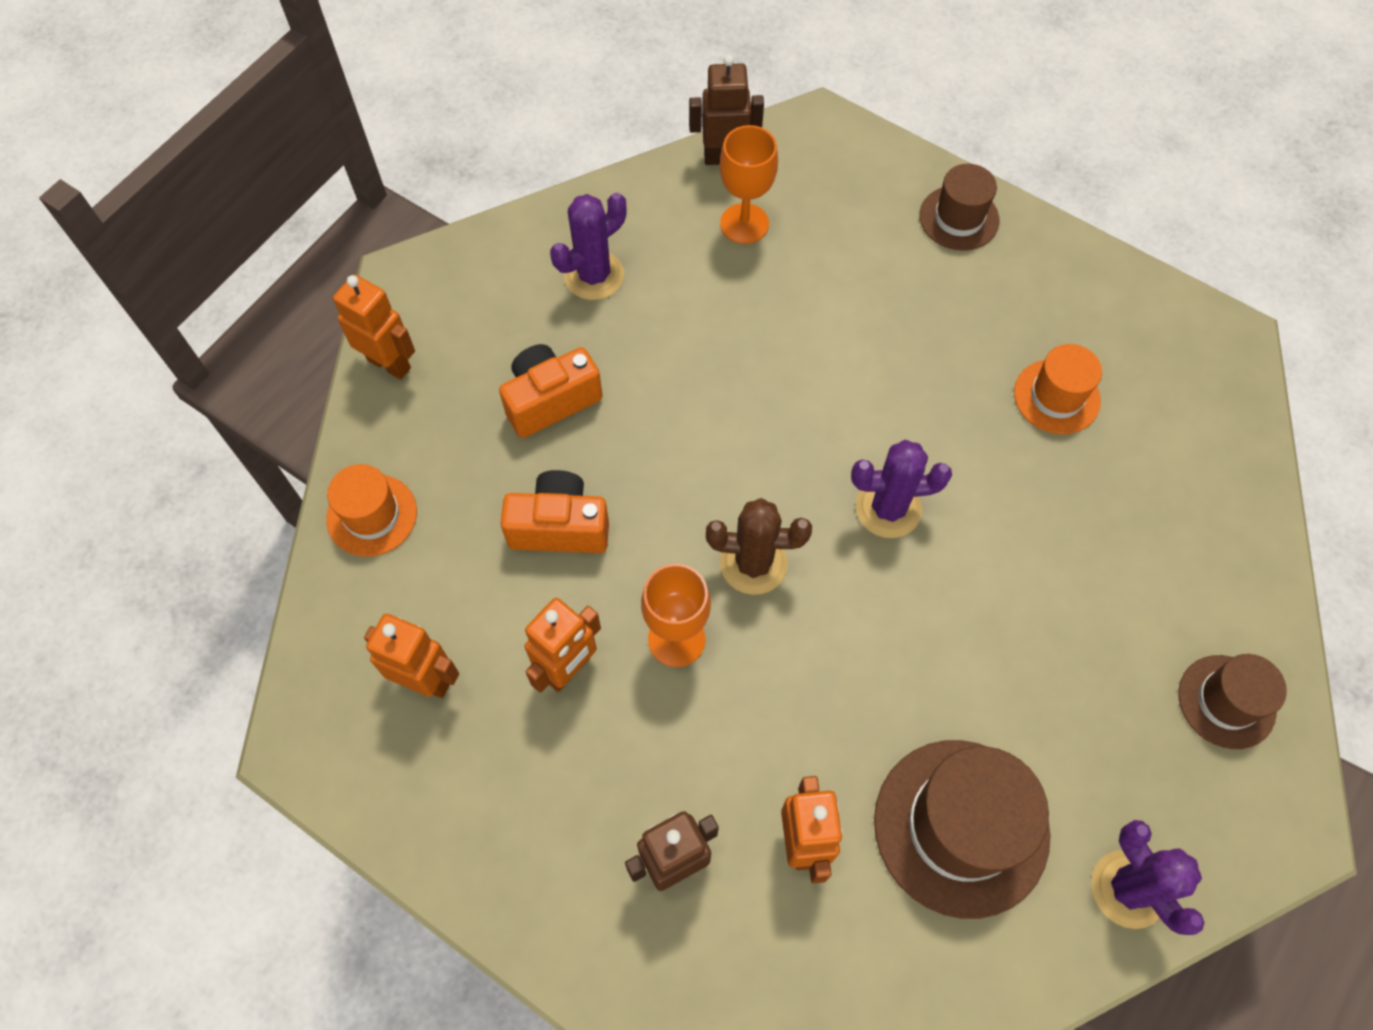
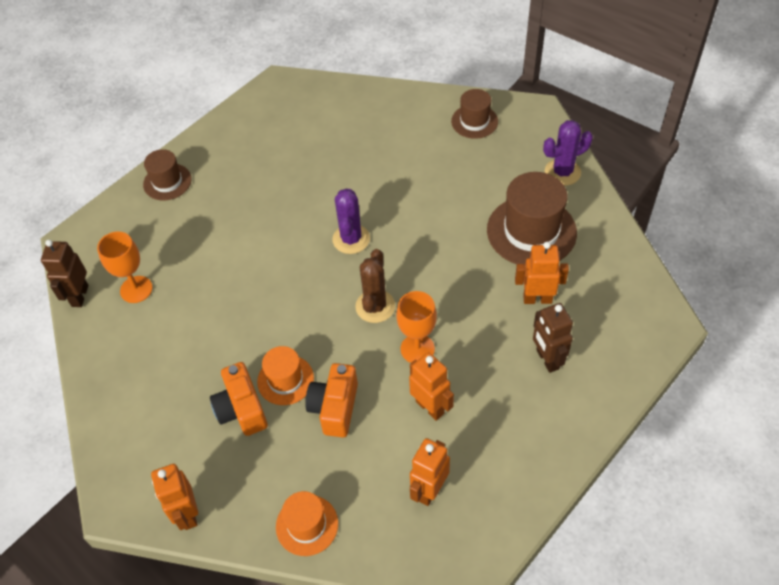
camera: 80 degrees left, 10 degrees down
(389, 363) = (187, 514): orange robot -> orange robot turned 60 degrees counterclockwise
(594, 276) = (150, 378): purple cactus -> none
(1056, 396) = (297, 157): orange hat -> orange hat (285, 380)

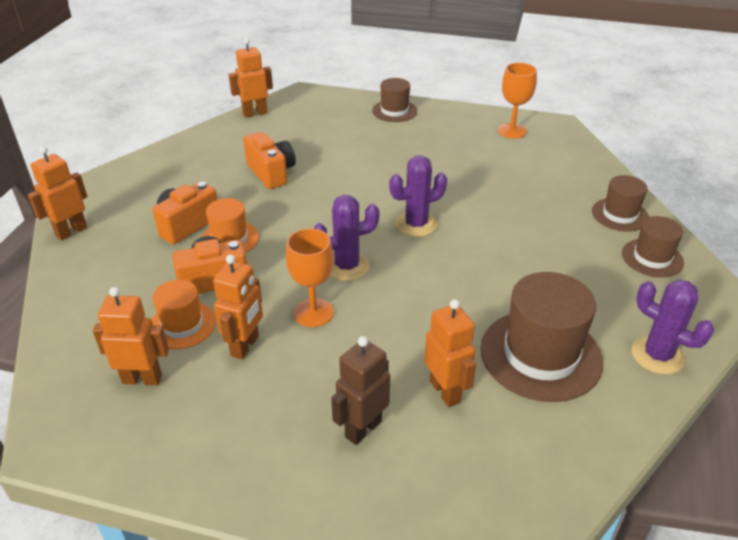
camera: 60 degrees right, 15 degrees down
(79, 296) = (255, 113): brown robot -> orange robot
(136, 289) = (277, 134): orange goblet -> orange goblet (512, 131)
(202, 316) = (271, 173): none -> orange camera
(307, 525) = (77, 304): orange hat -> orange hat (182, 325)
(375, 306) = (347, 266): brown cactus -> purple cactus
(418, 111) = (620, 214): none -> brown hat

